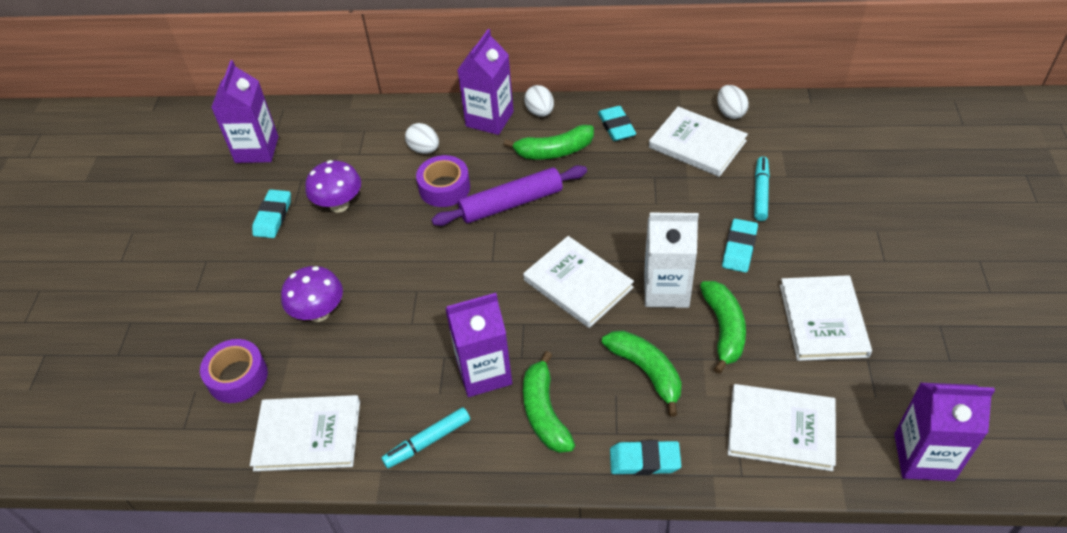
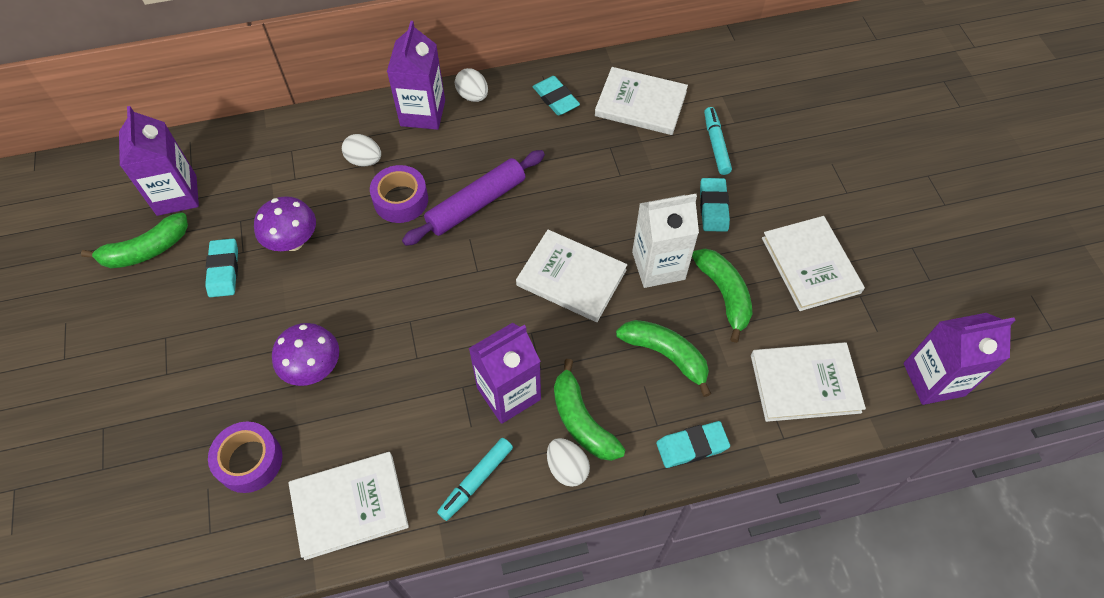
camera: 20 degrees left, 10 degrees up
(554, 151) = (501, 137): green banana -> green banana (146, 250)
(730, 112) = (662, 63): white egg -> white egg (567, 468)

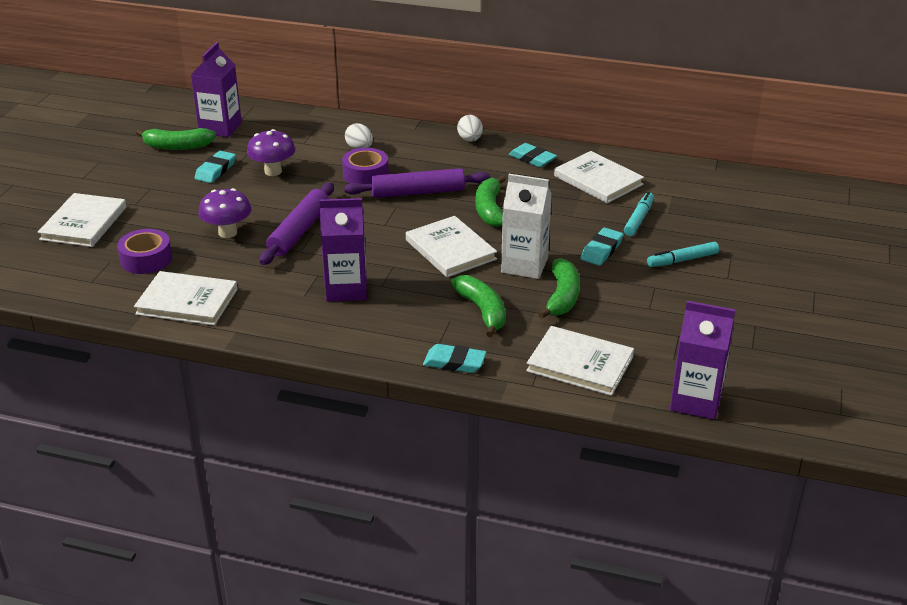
camera: 30 degrees right, 25 degrees down
(393, 327) = (299, 231): none -> purple rolling pin
(423, 113) = (424, 138): purple carton -> none
(476, 480) = (281, 321): turquoise marker -> turquoise marker (683, 260)
(555, 98) = (532, 159): turquoise eraser -> turquoise eraser turned 45 degrees counterclockwise
(567, 468) = (350, 339): white egg -> none
(582, 420) = (385, 320): green banana -> green banana (489, 209)
(810, 265) = (652, 305): white book -> white book (84, 223)

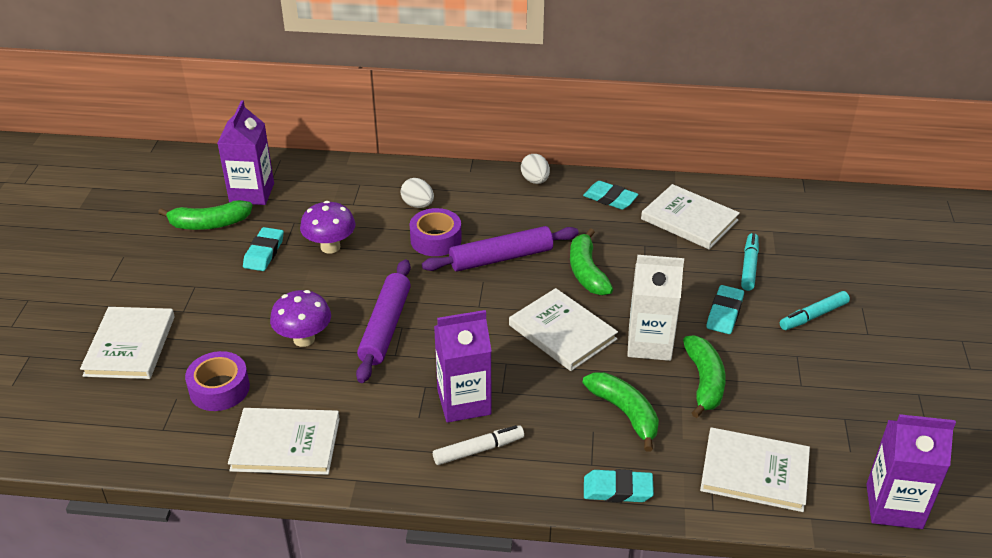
camera: 10 degrees left, 5 degrees up
(345, 323) = (478, 450): none -> white marker

